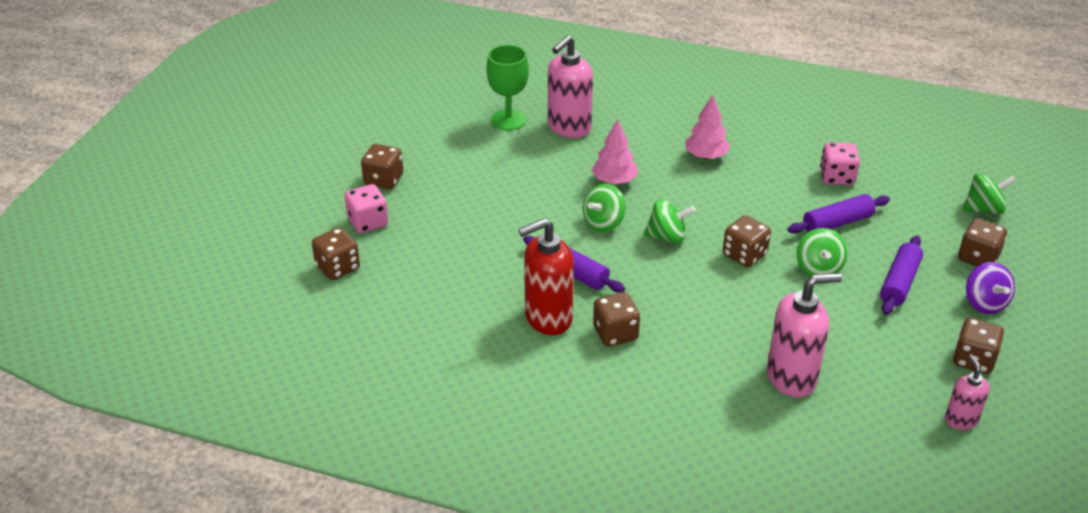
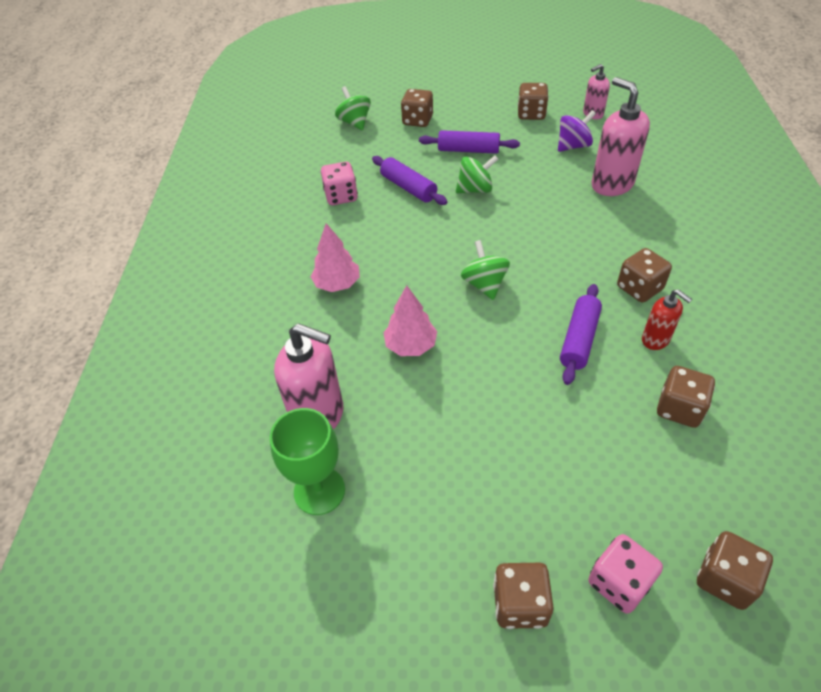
camera: 105 degrees left, 10 degrees up
(548, 318) = (655, 340): red soap dispenser -> red soap dispenser, size x0.56
(603, 223) = (488, 336): green spinning top -> none
(744, 255) = (482, 231): brown dice -> brown dice (679, 408)
(985, 303) = (468, 114): purple spinning top -> purple spinning top (573, 146)

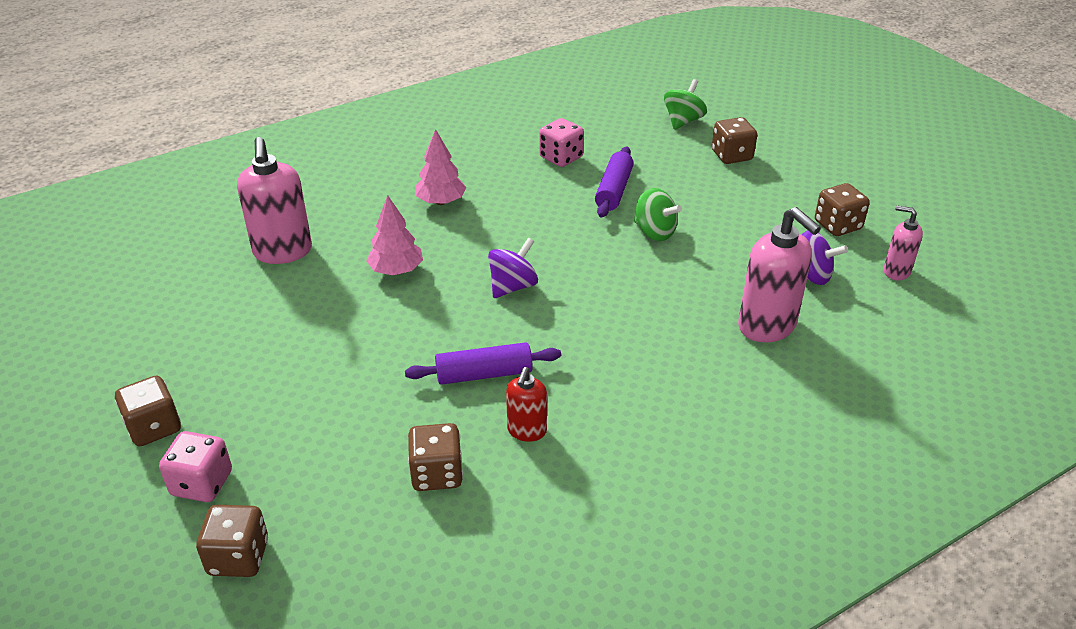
camera: 55 degrees right, 10 degrees down
(319, 491) = (209, 281): green goblet -> none
(468, 150) = (717, 205): purple rolling pin -> none
(484, 284) = (513, 286): green spinning top -> purple spinning top
(611, 184) = (767, 326): pink soap dispenser -> pink soap dispenser turned 120 degrees clockwise
(639, 288) = (599, 397): brown dice -> none

